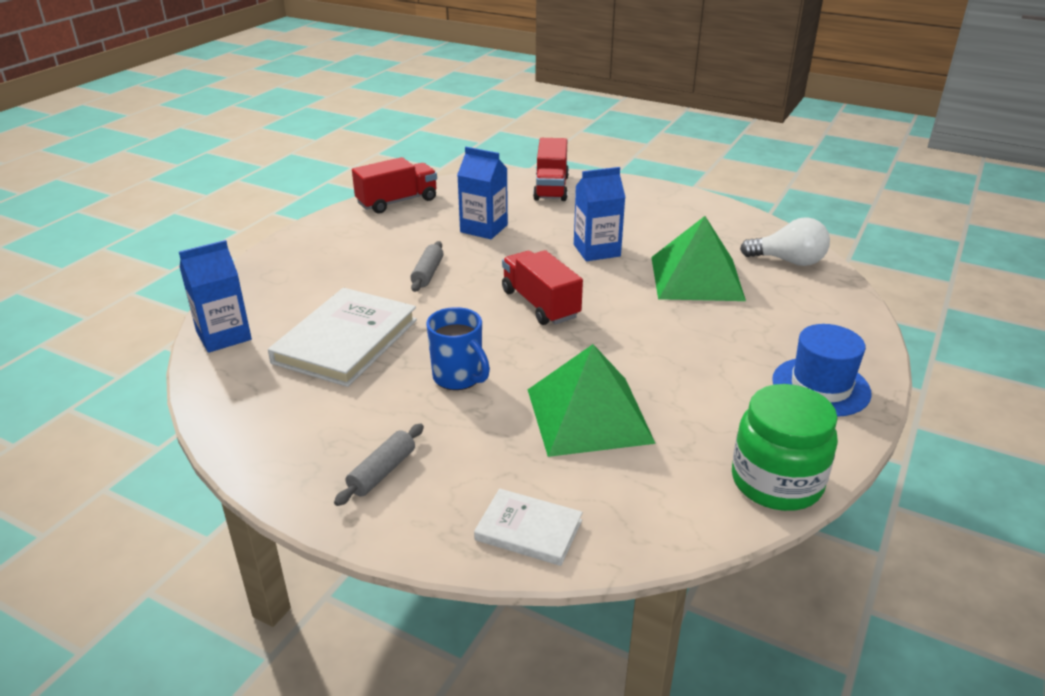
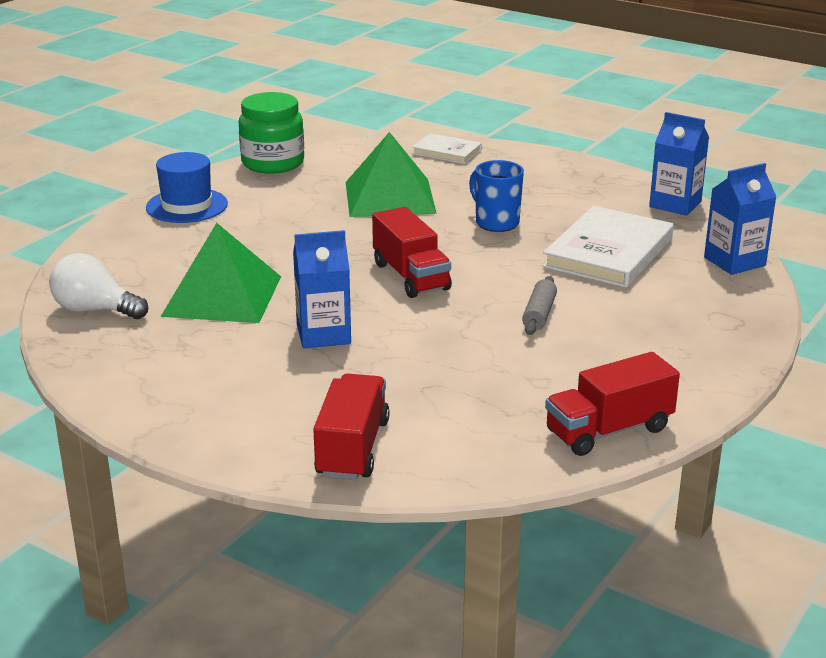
camera: 175 degrees left, 5 degrees down
(382, 472) = (547, 176): grey rolling pin -> none
(484, 228) = (469, 374): blue carton -> blue carton (675, 204)

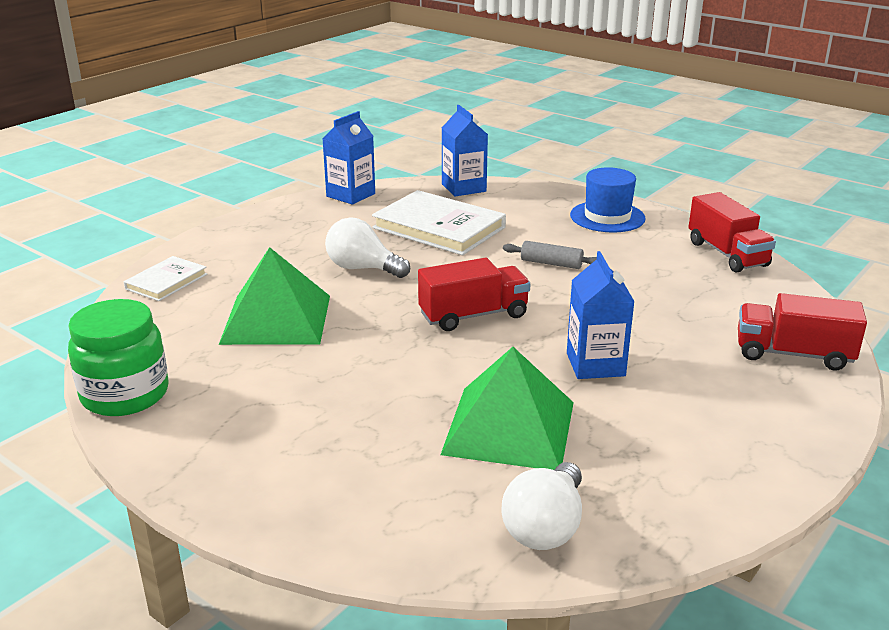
camera: 85 degrees left, 0 degrees up
(187, 206) = (237, 463): blue hat -> blue hat (607, 217)
(496, 222) = (362, 268): blue mug -> white light bulb

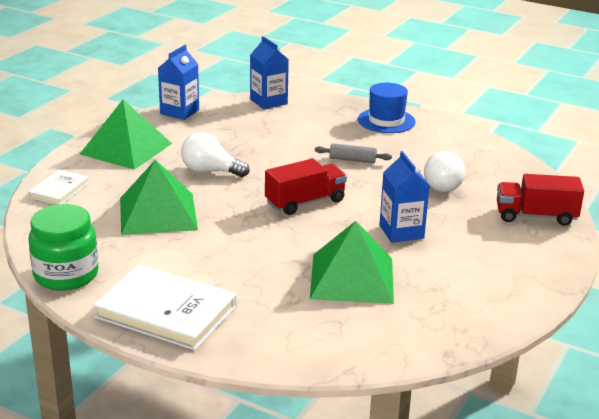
camera: 10 degrees left, 0 degrees up
(269, 235) = (126, 149): none -> green pyramid
(439, 228) = (259, 136): white book -> white book (166, 312)
(545, 527) = (391, 338): white light bulb -> white light bulb (443, 185)
(727, 254) = (480, 146): red truck -> none

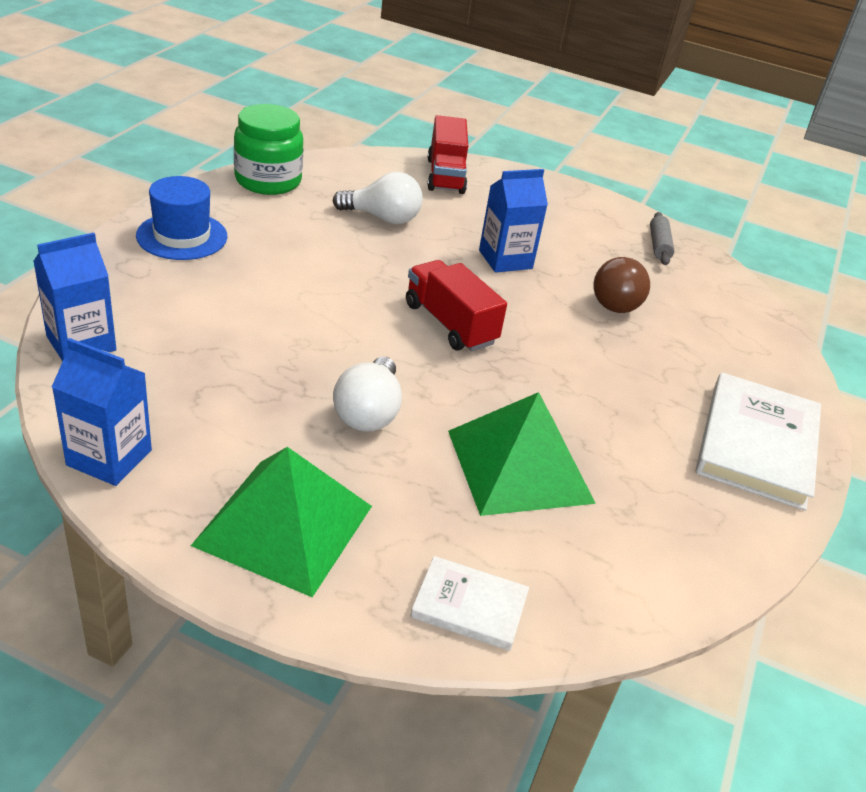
camera: 100 degrees left, 10 degrees up
(66, 275) = (727, 554): green jar -> green jar (268, 181)
(352, 160) = (316, 276): grey rolling pin -> grey rolling pin (659, 246)
(352, 278) = (618, 301): green pyramid -> brown light bulb

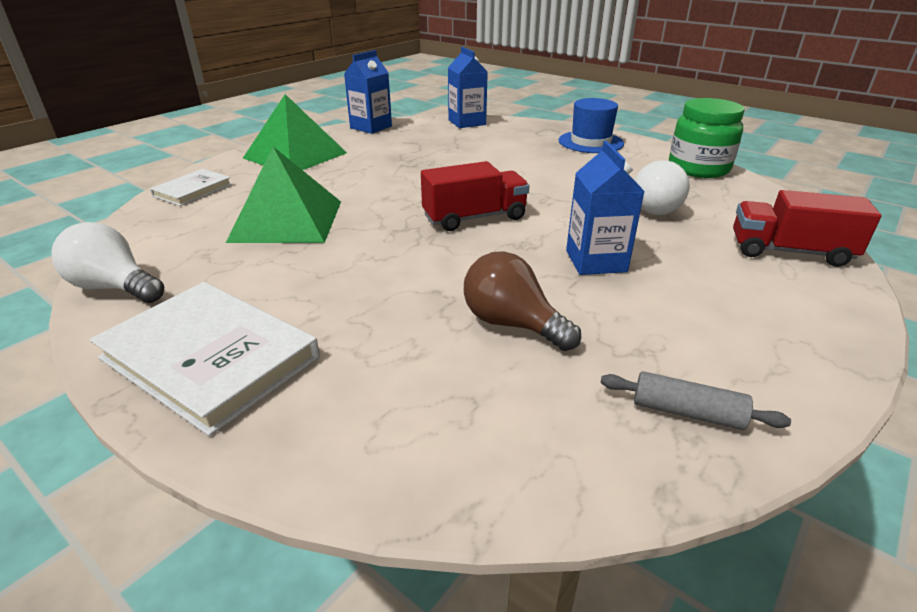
camera: 110 degrees right, 5 degrees down
(368, 412) = (374, 180): white light bulb -> white light bulb (115, 287)

